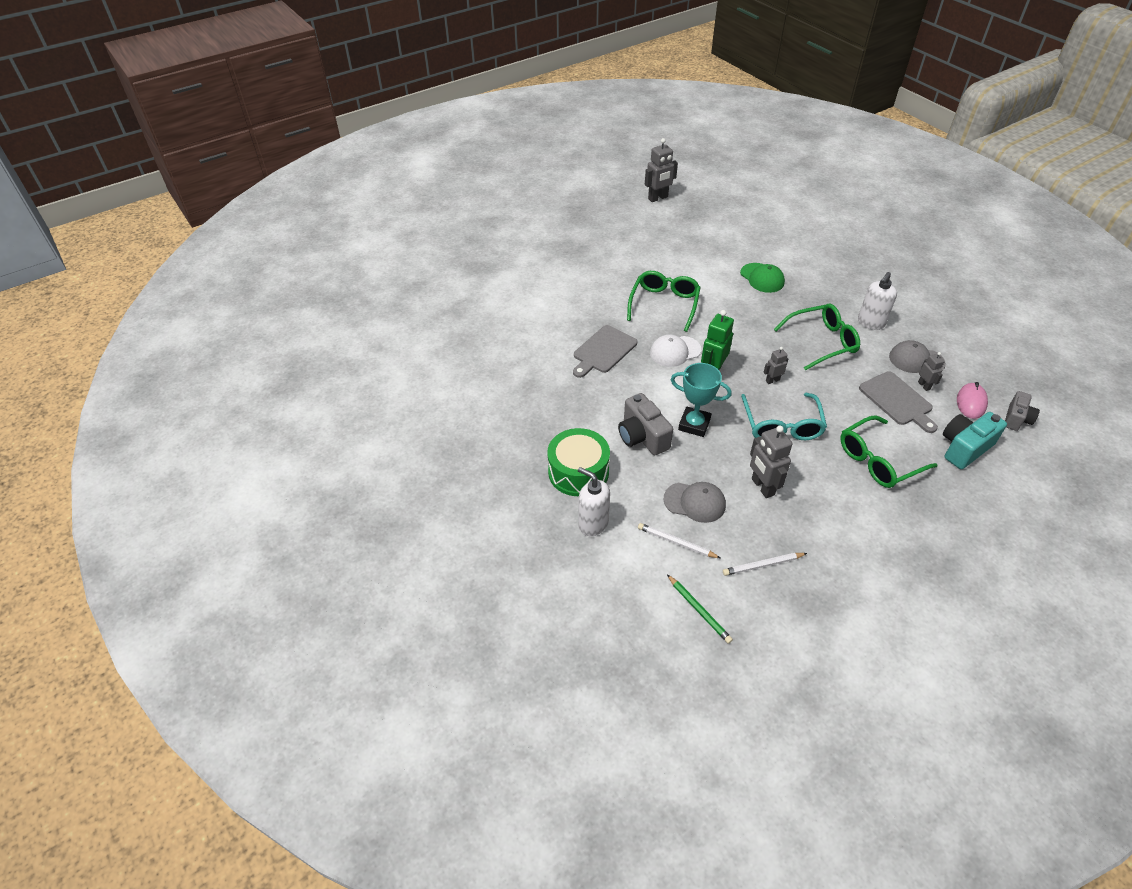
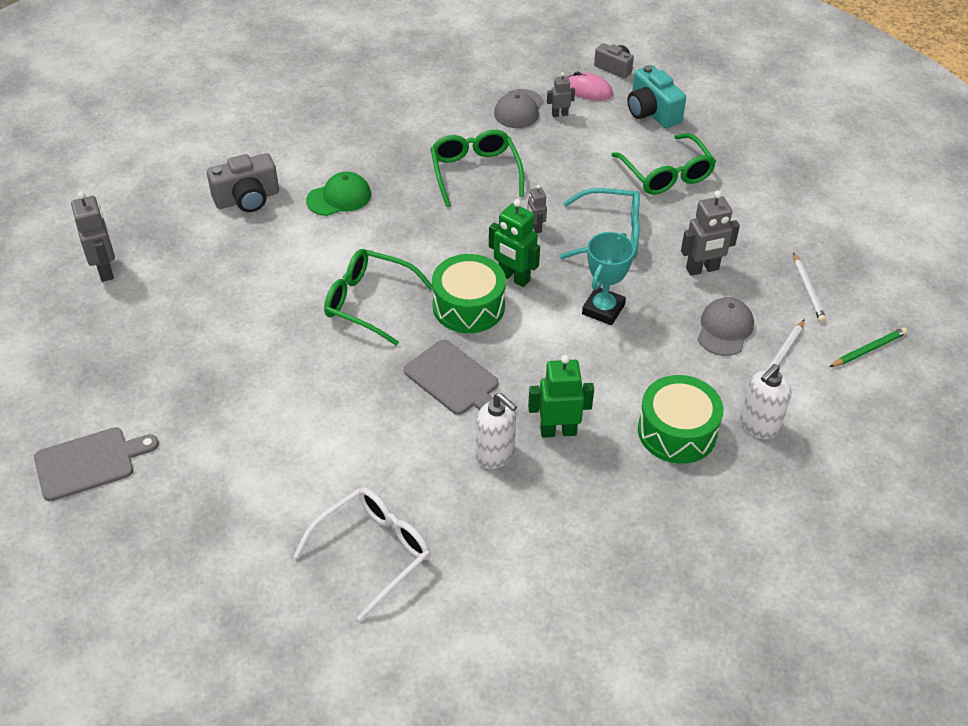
camera: 85 degrees left, 0 degrees up
(462, 330) = (373, 551): none -> white glasses
(567, 405) = (558, 431): none -> green robot
(642, 437) = (620, 361): grey camera -> grey camera (247, 199)
(675, 351) = (468, 306): white cap -> green drum
(870, 323) = (449, 126): white soap dispenser -> white soap dispenser (495, 454)
(897, 400) = (580, 139): grey cutting board -> grey cutting board (89, 463)

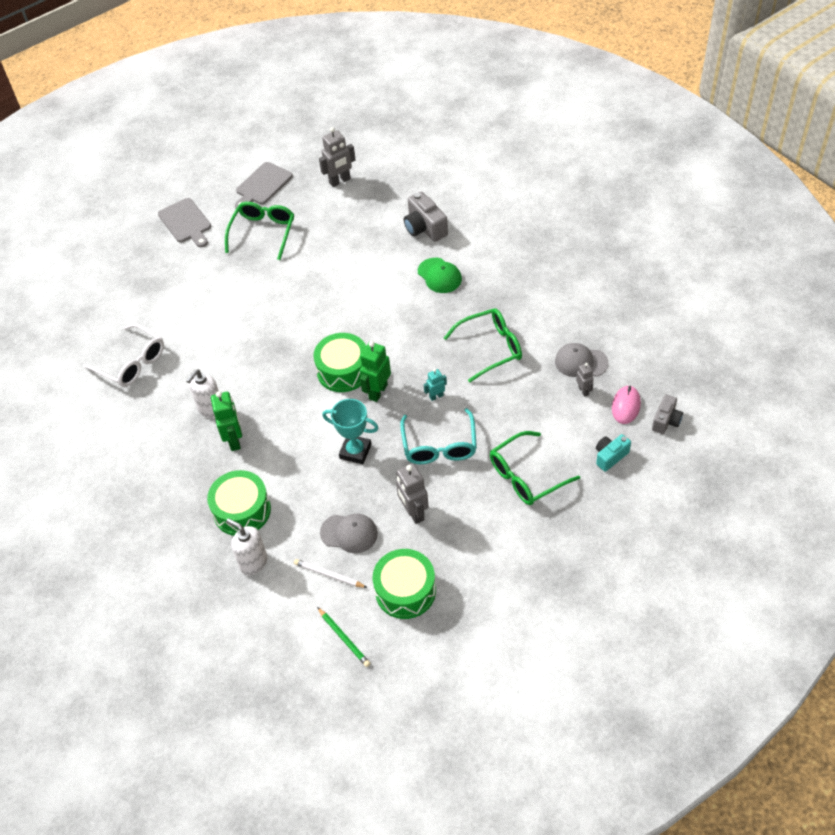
camera: 85 degrees right, 5 degrees up
(369, 302) = (336, 315): green glasses -> green glasses (263, 232)
(454, 380) = (272, 376): grey cutting board -> grey cutting board (262, 185)
(535, 227) = (436, 396): grey robot -> turquoise robot
(652, 112) = (610, 456): turquoise camera -> turquoise camera, size x0.65
(808, 290) = (405, 591): white pencil -> green drum

